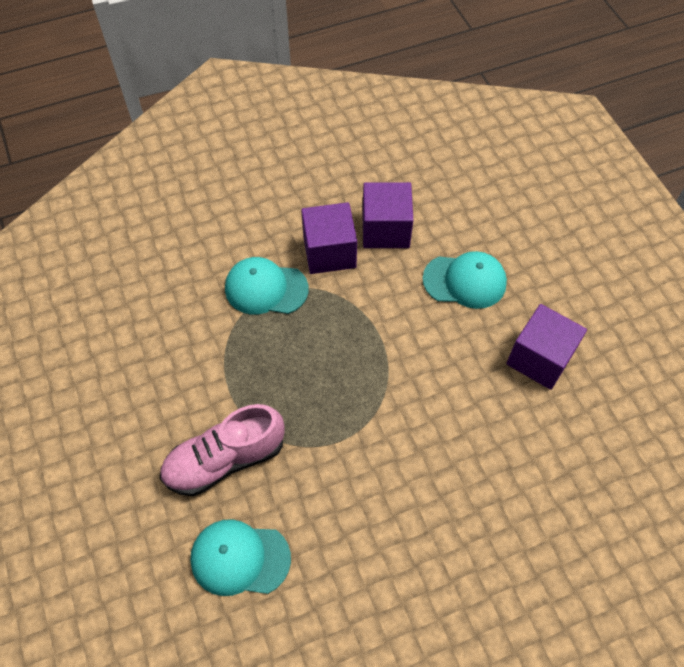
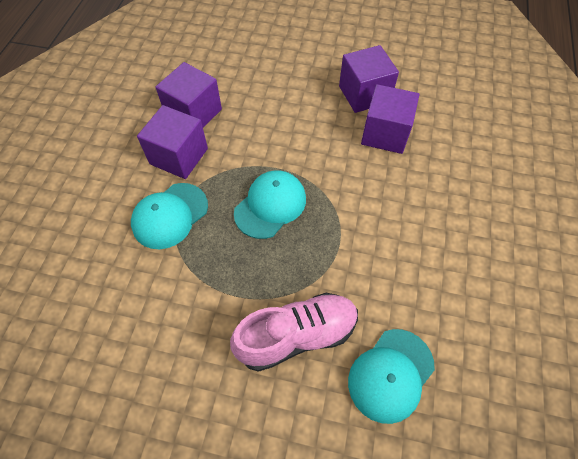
camera: 55 degrees left, 0 degrees up
(225, 460) = (297, 335): pink shoe -> pink shoe turned 120 degrees counterclockwise
(465, 281) = (275, 96): turquoise cap -> turquoise cap (270, 205)
(503, 408) = (385, 134): none -> purple cube

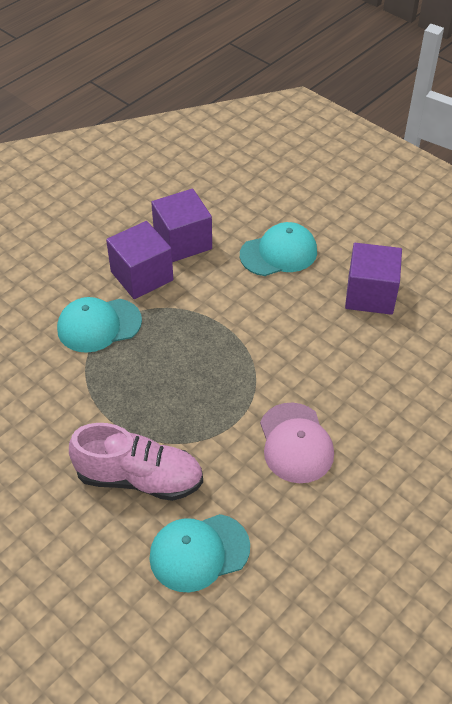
camera: 30 degrees right, 10 degrees down
(270, 205) = (195, 358): turquoise cap -> turquoise cap (279, 253)
(385, 134) = (362, 343): purple cube -> none
(396, 237) = (295, 443): none -> pink cap

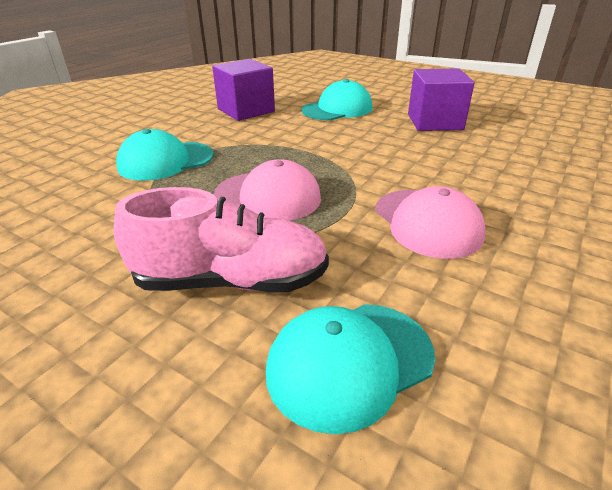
camera: 10 degrees left, 15 degrees down
(142, 276) = (209, 130): purple cube -> none
(180, 391) = (268, 196): none -> pink cap

